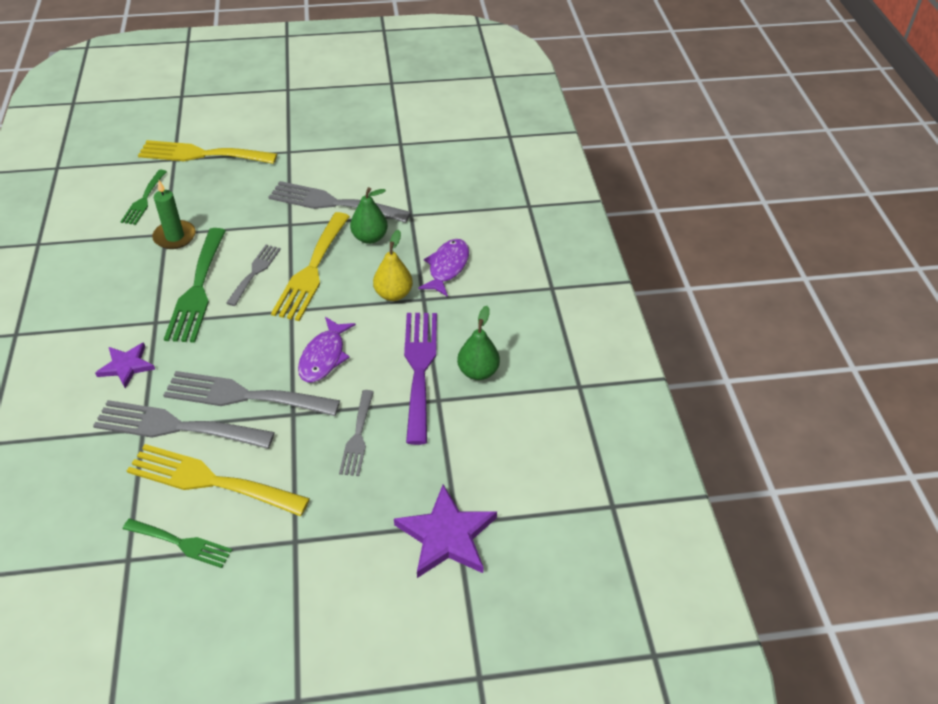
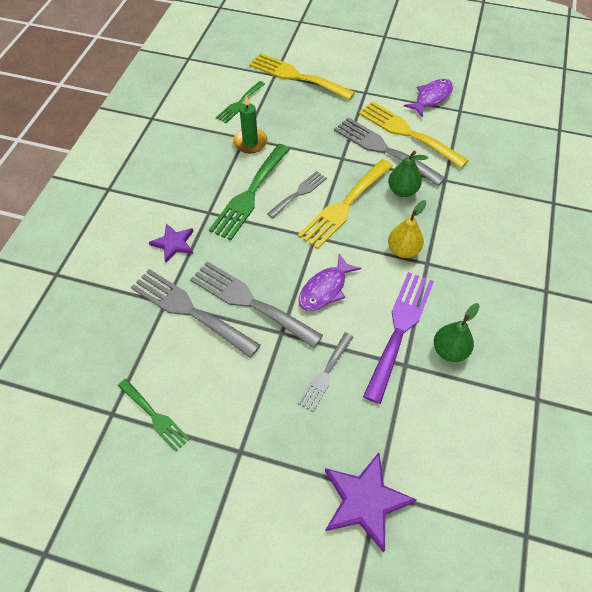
camera: 25 degrees right, 10 degrees up
(209, 481) = (196, 368): yellow fork -> yellow fork (407, 133)
(447, 267) = (458, 240): purple fish -> purple fish (431, 98)

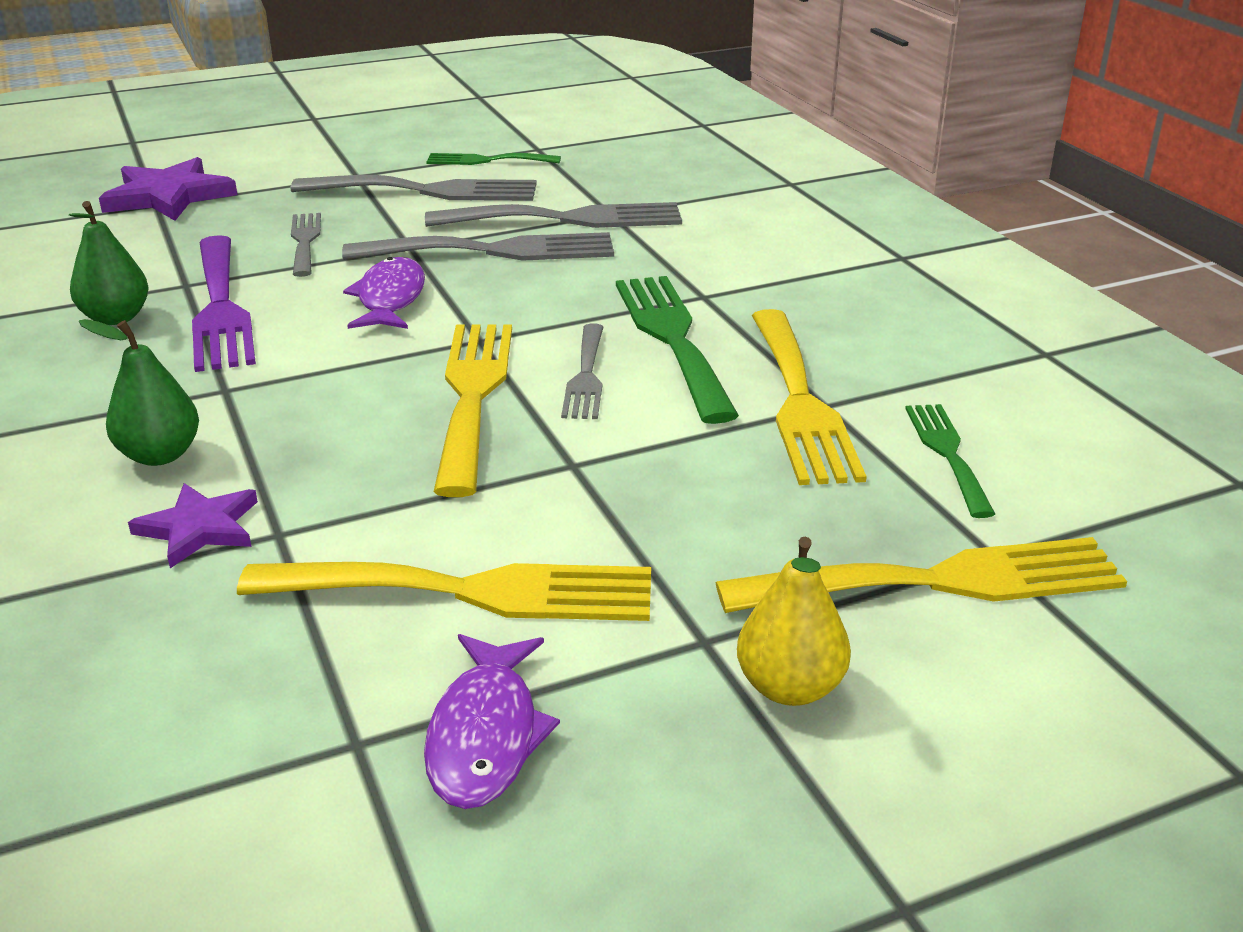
camera: 140 degrees right, 25 degrees down
(174, 243) = (694, 252): purple star -> purple star (199, 528)
(250, 142) = (800, 402): green candle -> yellow fork
(383, 149) = (494, 524): grey fork -> grey fork (428, 191)
(402, 191) = (369, 468): green pear -> green pear (159, 455)
(403, 250) = (288, 386): yellow pear -> yellow pear (789, 687)

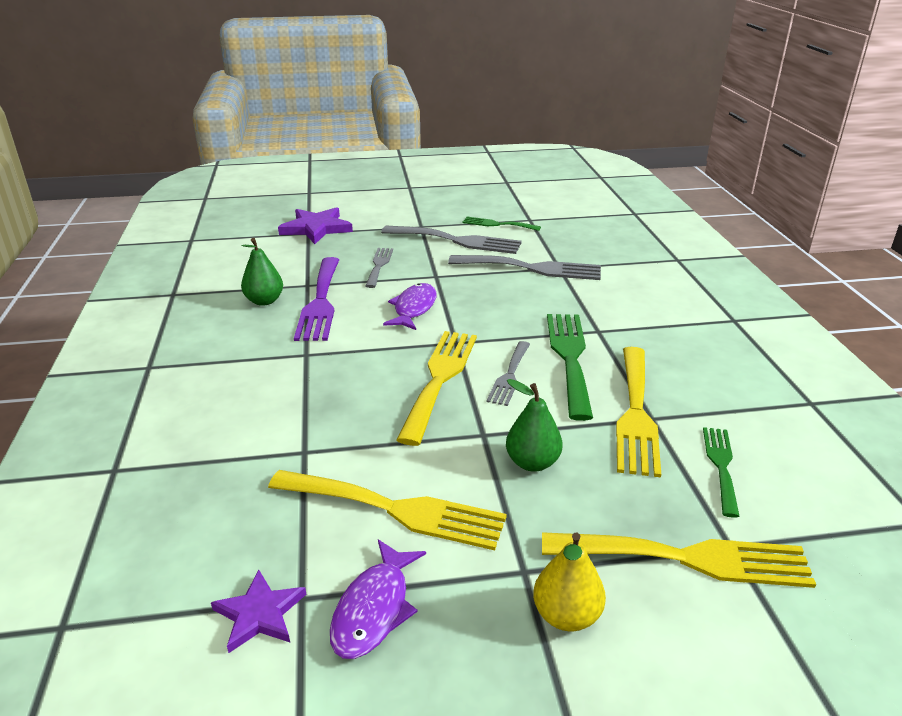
camera: 15 degrees right, 0 degrees up
(159, 455) = (258, 390): green pear -> green pear (532, 462)
(199, 528) = (263, 441): purple star -> purple star (259, 614)
(494, 251) = (482, 284): grey fork -> none

